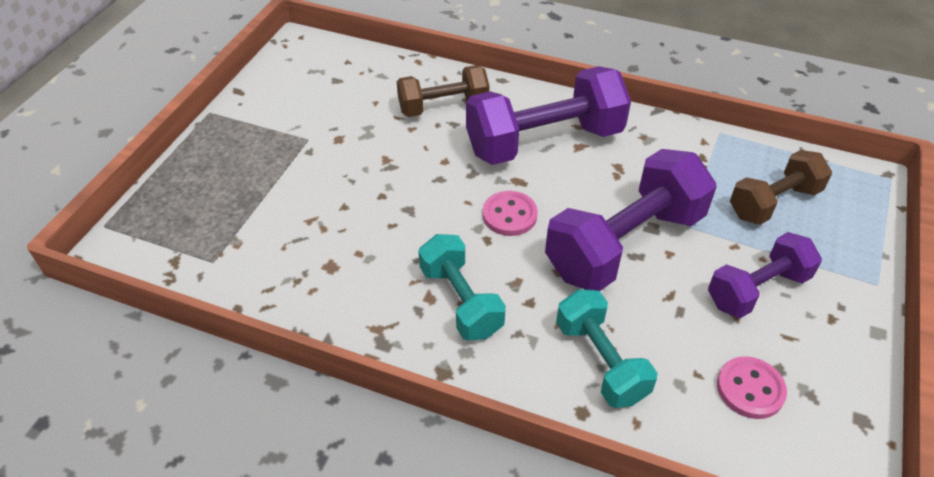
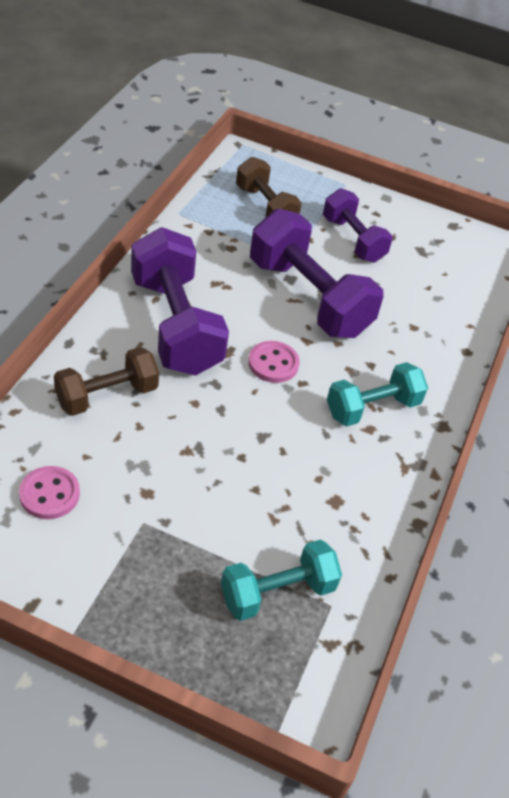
camera: 95 degrees left, 0 degrees up
(443, 107) = (107, 395): brown dumbbell -> brown dumbbell turned 75 degrees clockwise
(600, 361) = (423, 334): turquoise dumbbell -> turquoise dumbbell (277, 592)
(750, 389) = (437, 266): pink button -> pink button (49, 494)

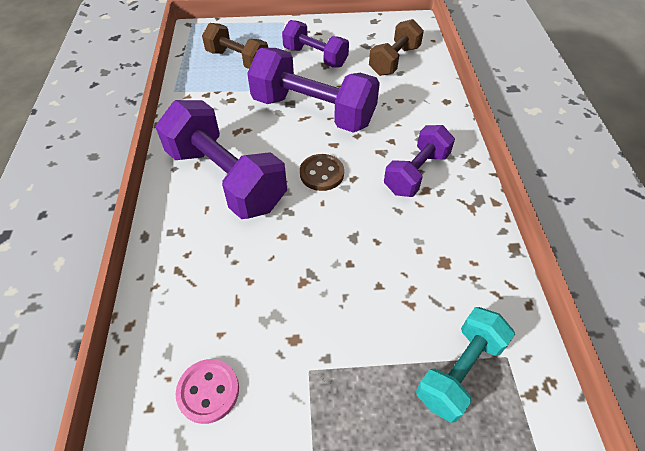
camera: 20 degrees left, 5 degrees up
(107, 395) = (205, 267): brown dumbbell -> brown dumbbell (394, 61)
(273, 363) = (321, 174): pink button -> brown button
(372, 408) = (416, 173): turquoise dumbbell -> purple dumbbell

